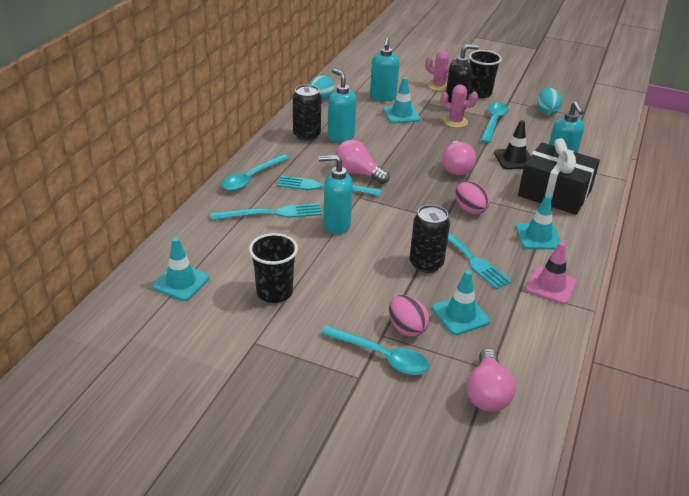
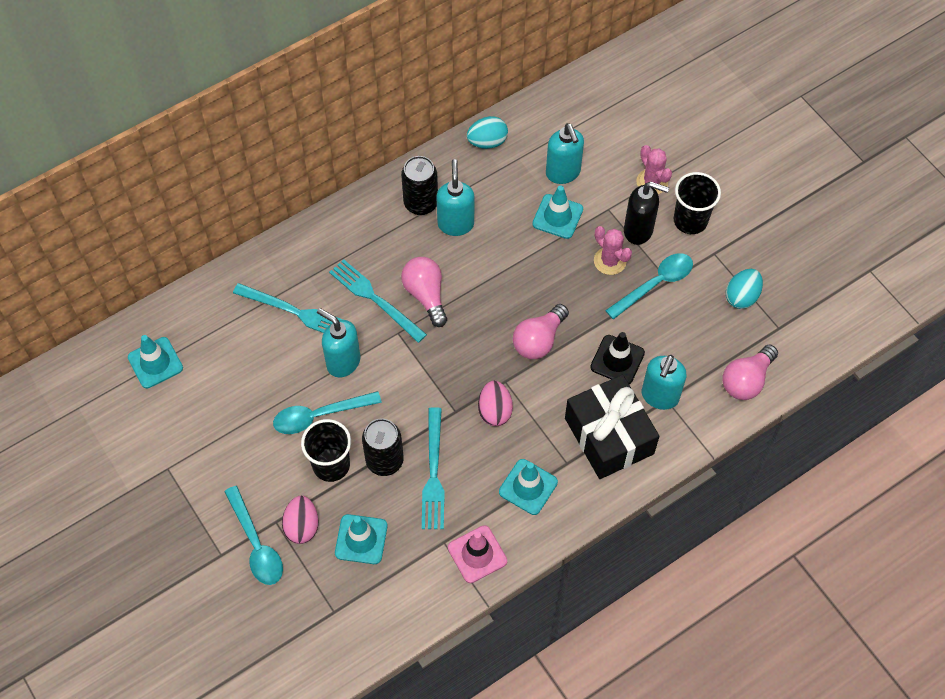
camera: 35 degrees right, 25 degrees up
(252, 178) = (314, 247): turquoise spoon -> turquoise spoon (319, 415)
(274, 292) = (223, 420): black cup -> black cup (331, 465)
(383, 97) = (563, 173): turquoise soap dispenser -> turquoise soap dispenser turned 60 degrees counterclockwise
(487, 393) = (308, 632): pink light bulb -> pink light bulb (746, 380)

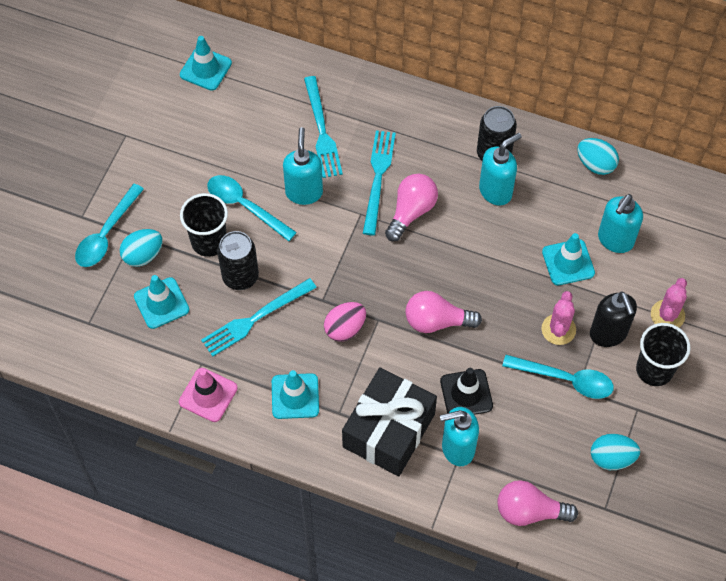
camera: 55 degrees right, 0 degrees up
(302, 526) = (143, 255): pink egg -> turquoise egg

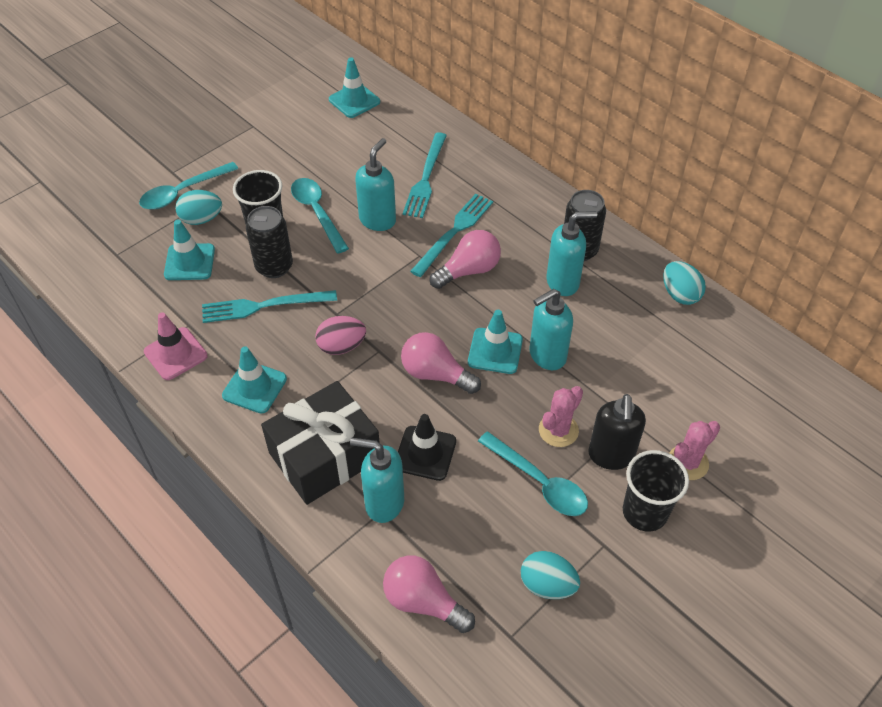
camera: 25 degrees right, 10 degrees down
(568, 262) = (603, 371): turquoise traffic cone -> turquoise traffic cone (495, 351)
(615, 240) = (665, 369): turquoise soap dispenser -> turquoise soap dispenser (547, 355)

